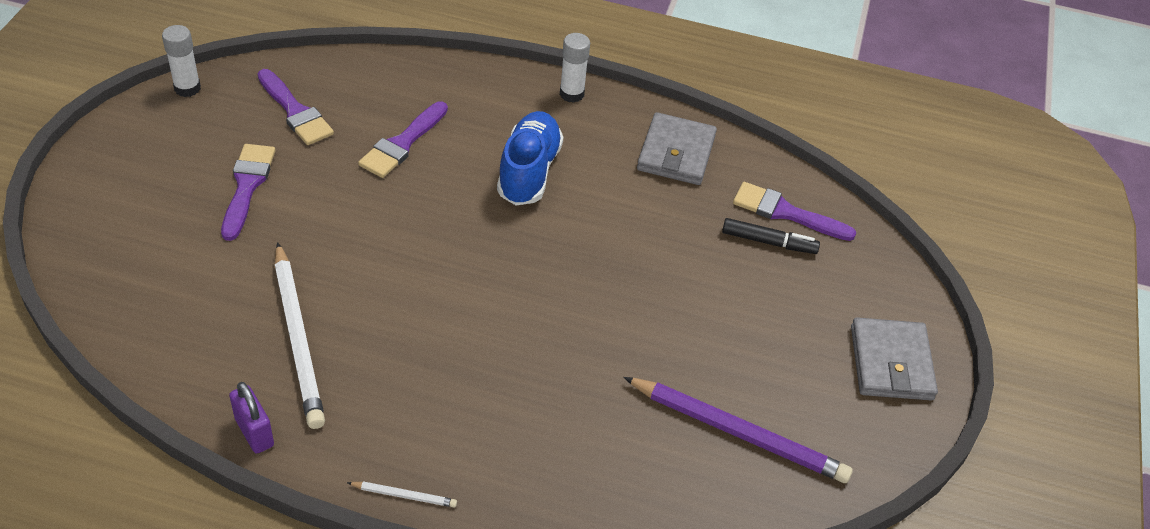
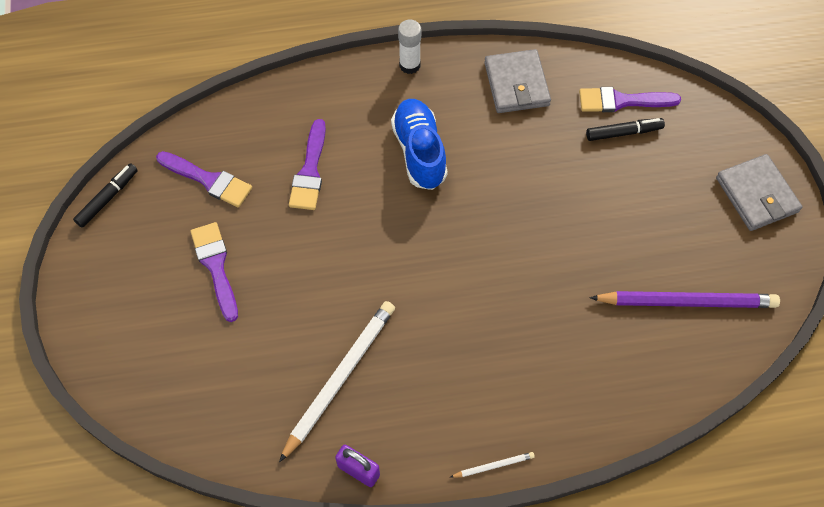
camera: 20 degrees left, 15 degrees up
(187, 88) = (108, 198): white glue stick -> black marker
(298, 338) = (340, 378): white pencil -> white pencil turned 105 degrees counterclockwise

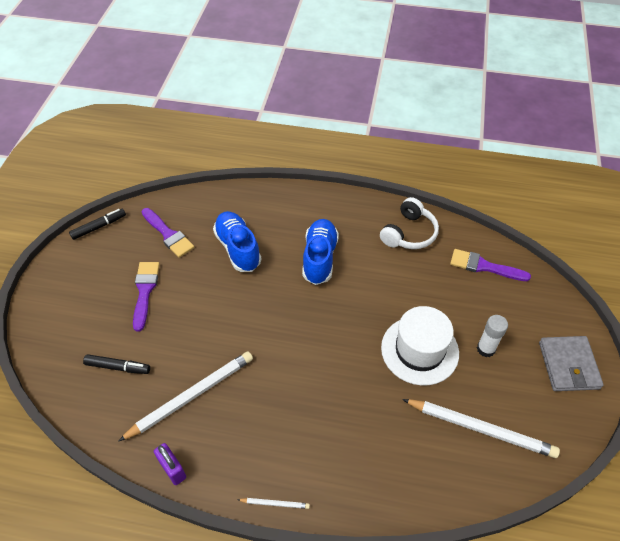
camera: 20 degrees right, 10 degrees down
(310, 171) = (238, 248): purple brush -> blue shoe
(409, 65) = (338, 200): white glue stick -> white glue stick (486, 349)
(516, 84) = (409, 233): grey wallet -> white headphones
(585, 231) = (419, 350): none -> white hat
(624, 133) = (477, 289): black marker -> black marker (118, 367)
(686, 302) = (480, 429): purple pencil -> white pencil

